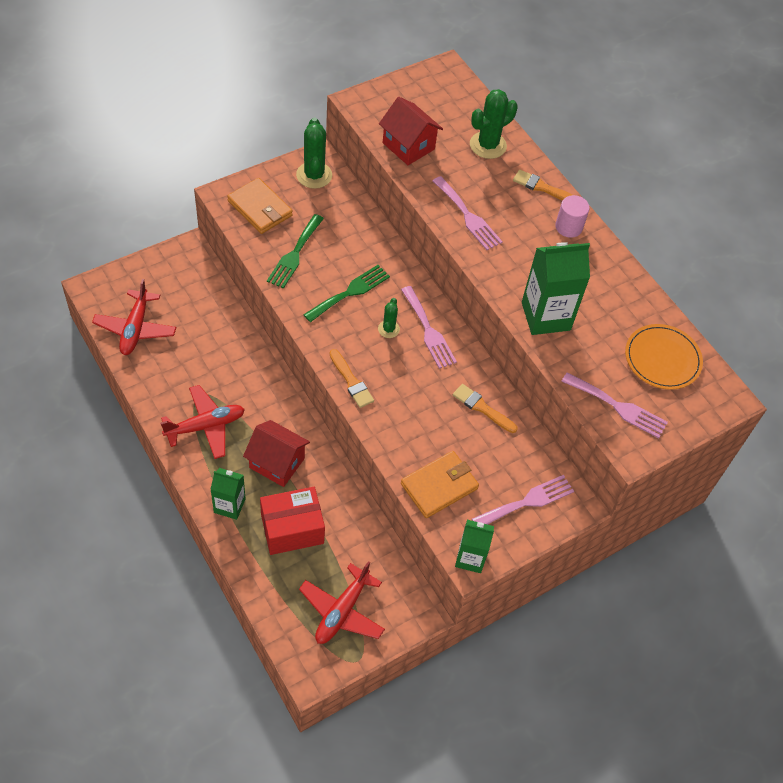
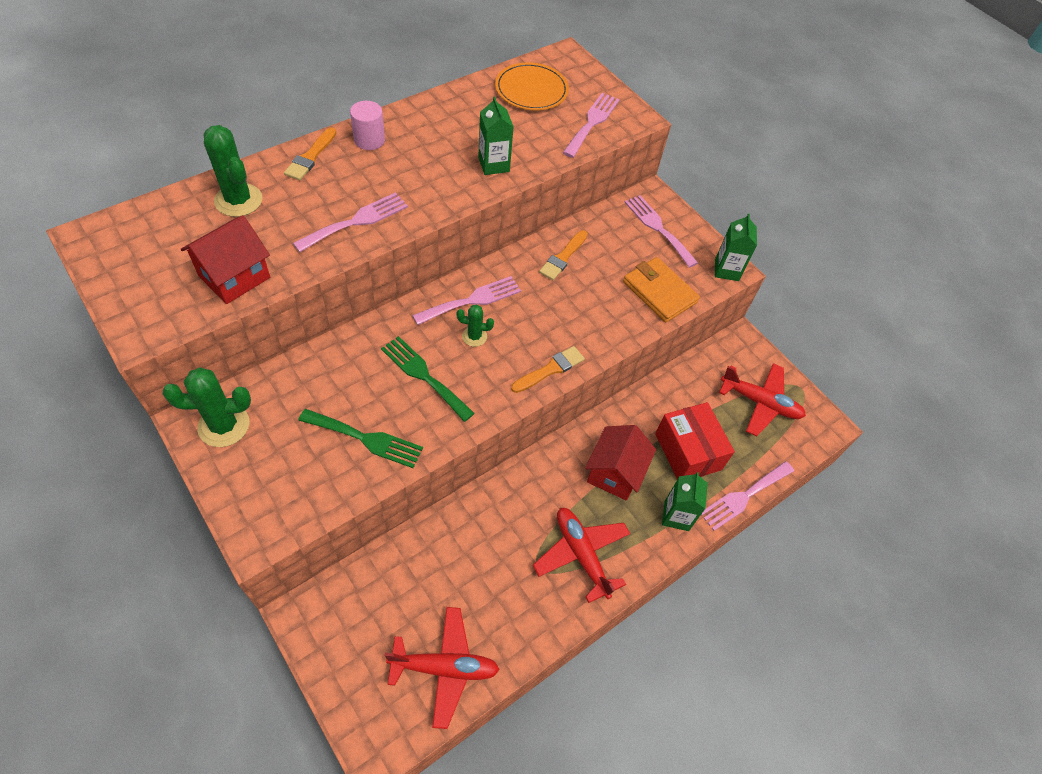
camera: 95 degrees left, 0 degrees up
(240, 568) = (744, 496): none -> pink fork
(260, 208) = (284, 487): orange wallet -> none
(546, 316) = (494, 164): green carton -> green carton, size x0.61

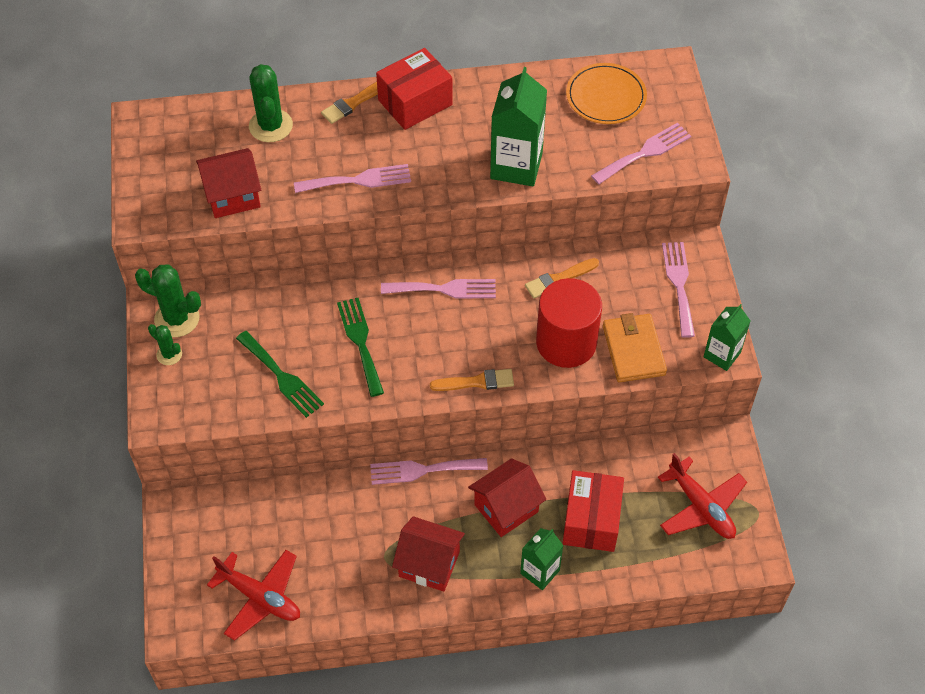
camera: 35 degrees right, 0 degrees up
(369, 140) = (415, 102): pink cylinder -> red box
(474, 336) = (426, 324): green cactus -> green cactus (169, 354)
(494, 164) = (516, 166): green carton -> green carton, size x1.65
(581, 554) = (429, 564): red plane -> red house
(602, 306) = (566, 342): none -> red cylinder
(744, 496) = (619, 585): pink fork -> pink fork (422, 470)

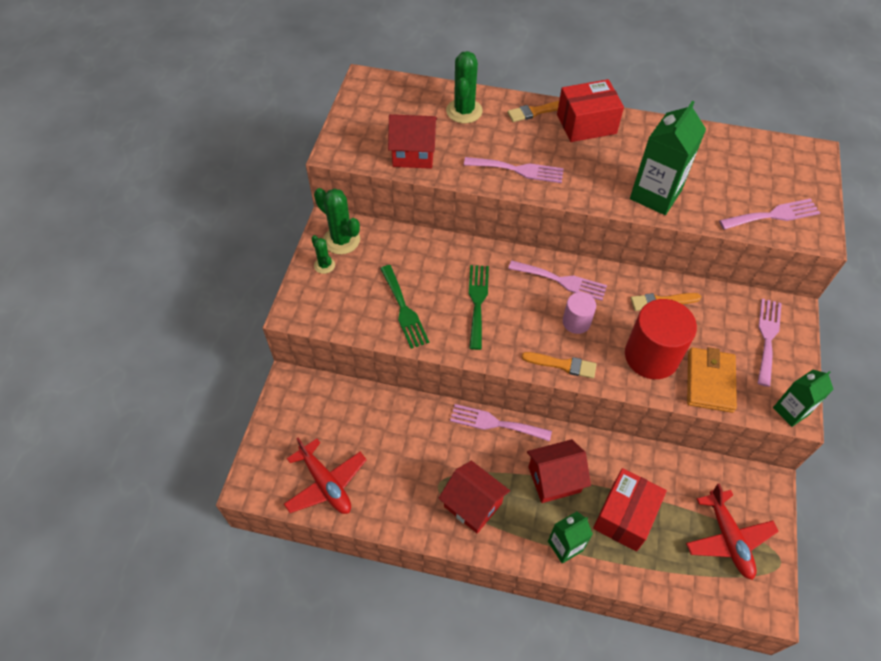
camera: 20 degrees right, 0 degrees up
(475, 330) = (576, 322): none -> pink cylinder
(606, 96) = (751, 161): orange plate -> none

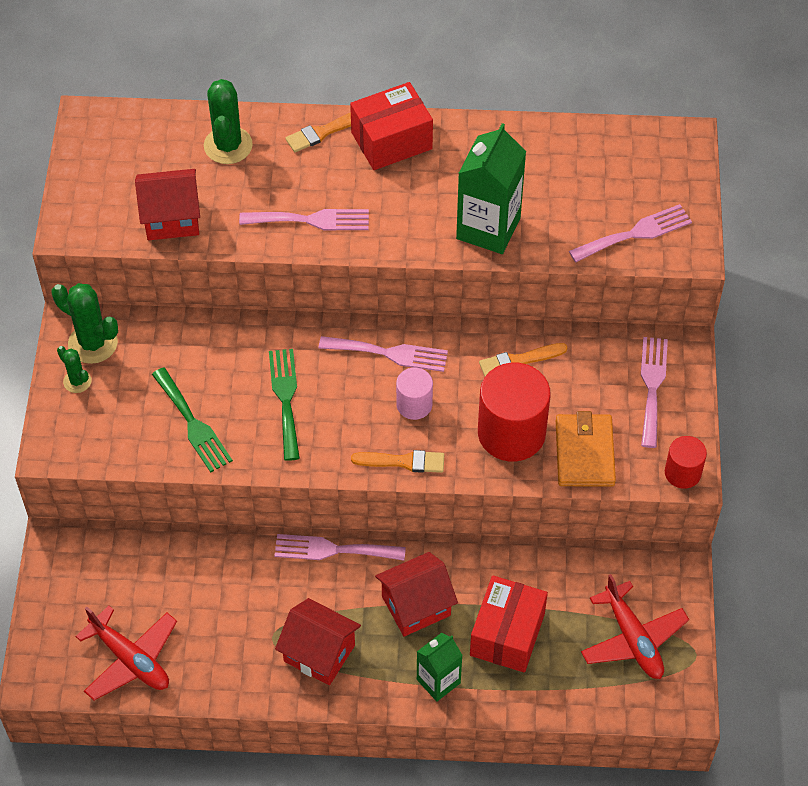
camera: 10 degrees left, 0 degrees up
(791, 411) = (682, 473): green carton -> red cylinder

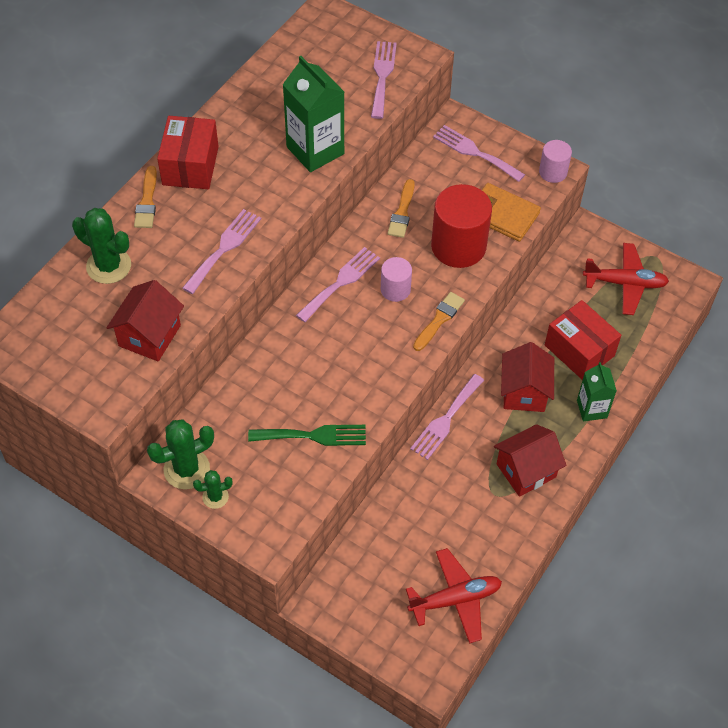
camera: 60 degrees left, 0 degrees up
(285, 398) = (334, 365): green fork -> none
(682, 473) = (553, 172): red cylinder -> pink cylinder

